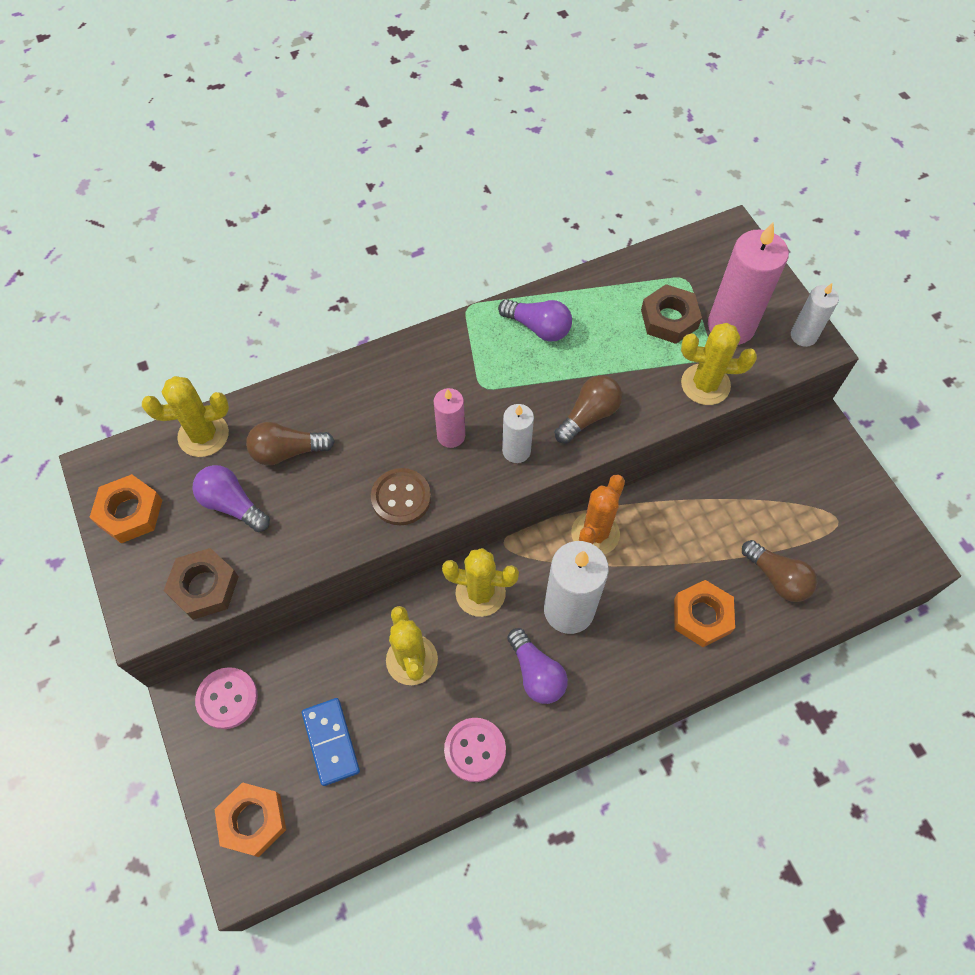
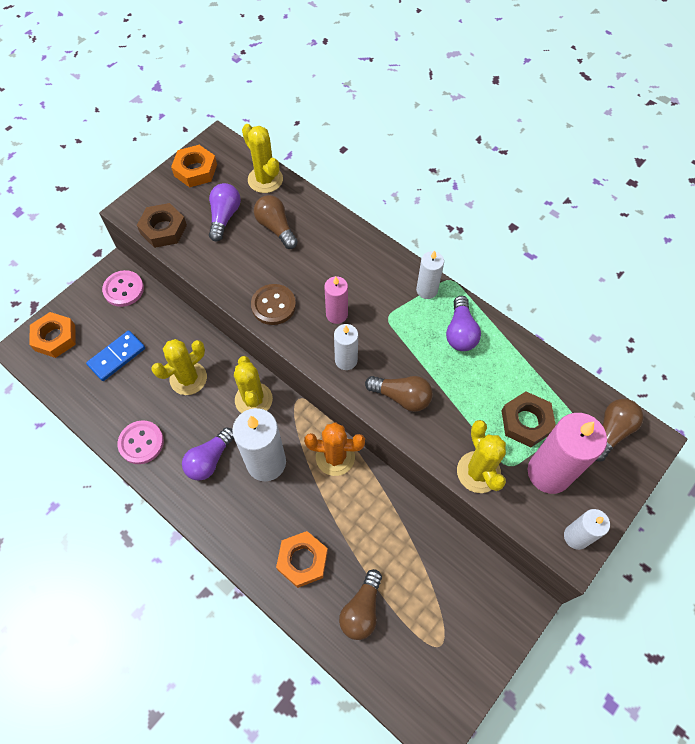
camera: 65 degrees right, 0 degrees up
(468, 334) = (427, 290): none -> white candle
(711, 257) = (611, 432): none -> brown light bulb

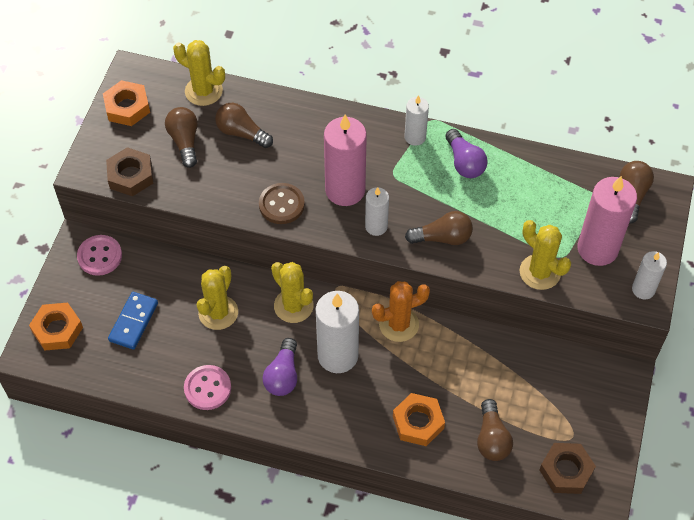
camera: 25 degrees left, 5 degrees down
(224, 217) = (185, 141): purple light bulb -> brown light bulb
(336, 314) = (345, 190): pink candle -> pink candle, size x1.80
(526, 422) = (559, 215): brown nut -> brown nut (566, 471)

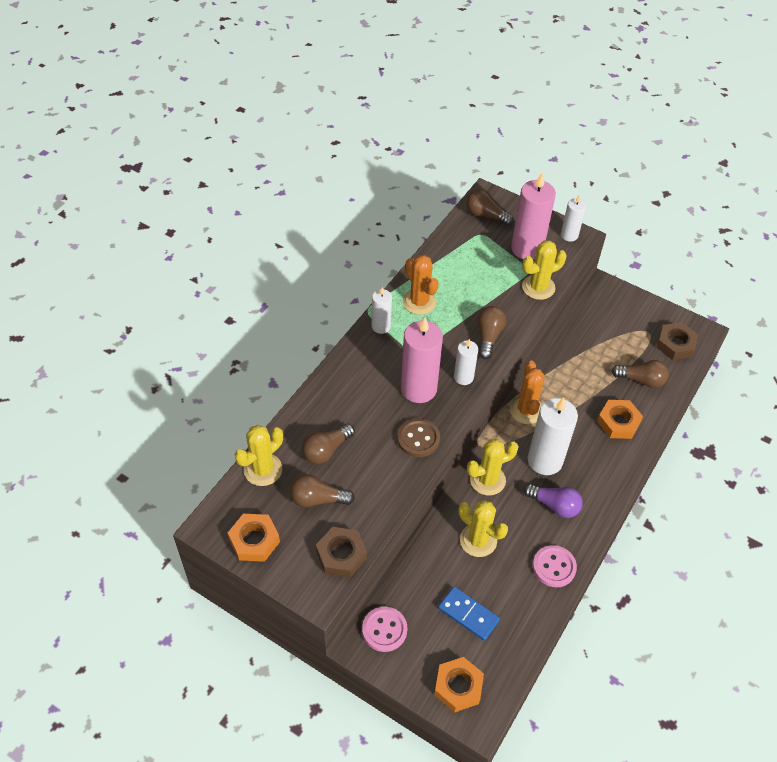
camera: 75 degrees left, 5 degrees down
(464, 162) = (419, 302): purple light bulb -> orange cactus

